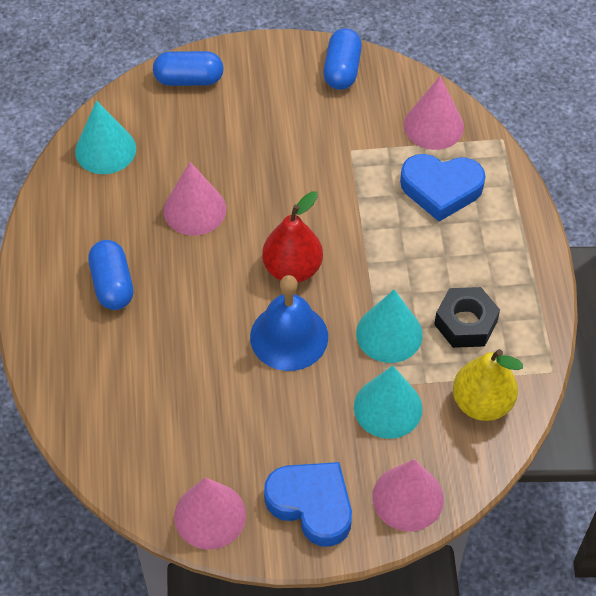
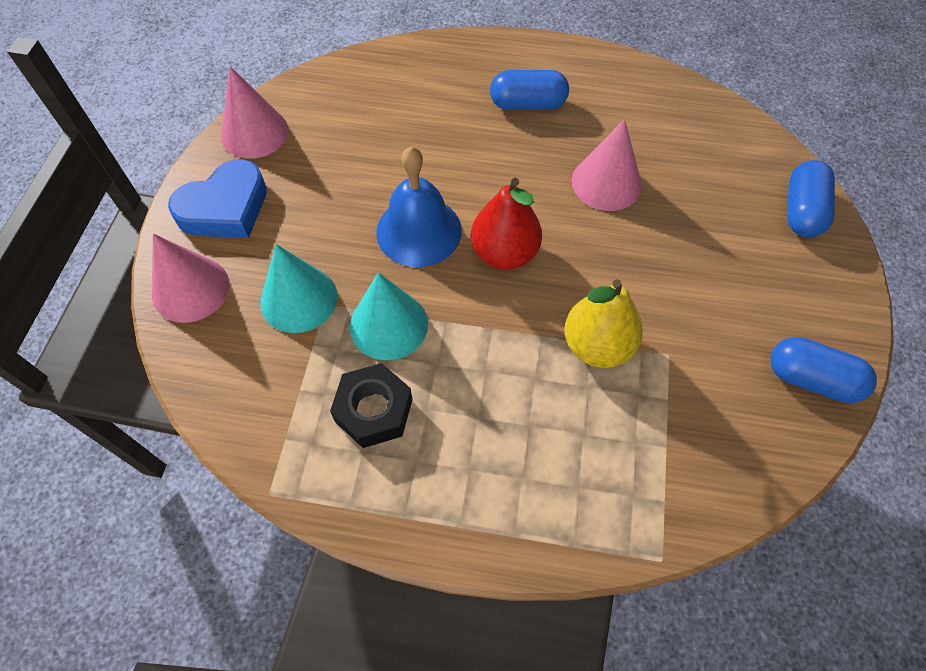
camera: 105 degrees right, 5 degrees up
(105, 150) = (702, 123): turquoise cone -> none
(433, 126) = (698, 469): pink cone -> none
(441, 189) = (585, 445): blue heart -> none
(482, 403) = (263, 395): yellow pear -> yellow pear (597, 345)

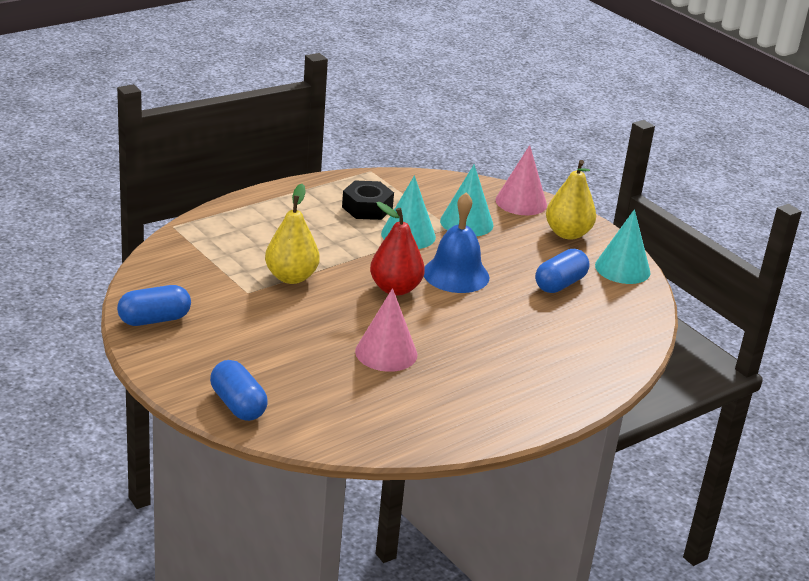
camera: 130 degrees right, 30 degrees down
(225, 208) = (567, 234): blue heart -> yellow pear
(254, 133) = (622, 269): pink cone -> turquoise cone
(527, 104) = (501, 370): blue capsule -> blue capsule (560, 284)

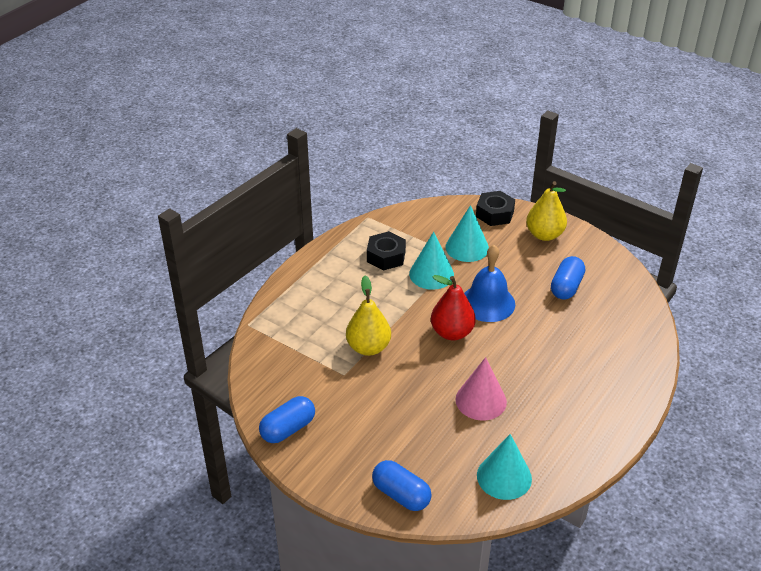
camera: 15 degrees left, 10 degrees up
(521, 202) = (494, 214): pink cone -> black nut
(622, 269) = (601, 257): turquoise cone -> turquoise cone (504, 477)

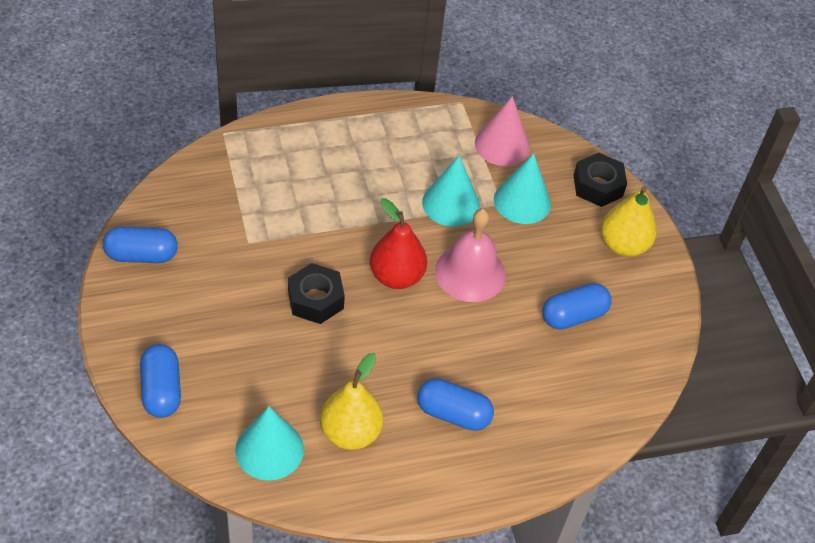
camera: 35 degrees right, 10 degrees up
(368, 347) = (301, 233): yellow pear -> yellow pear (350, 432)
(386, 256) = (429, 155): black nut -> black nut (315, 299)
(481, 400) = (340, 362): pink cone -> pink cone (502, 145)
(488, 303) = (470, 273): blue bell -> pink bell
(572, 381) = (453, 414): none -> blue capsule

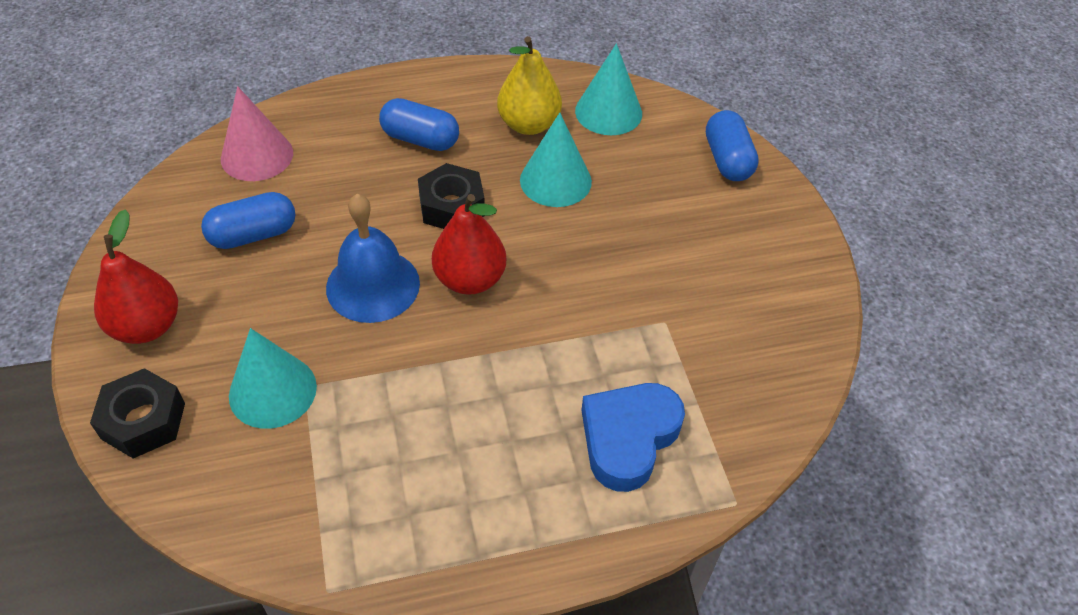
camera: 175 degrees left, 0 degrees up
(141, 255) = (796, 301): blue capsule -> none
(285, 168) = (628, 438): none -> blue heart
(315, 299) = (571, 251): black nut -> black nut (451, 206)
(451, 204) = (381, 384): turquoise cone -> turquoise cone (555, 180)
(470, 273) = (373, 285): pink bell -> blue bell
(502, 145) = (276, 495): pink cone -> pink cone (257, 155)
(623, 245) = (146, 326): yellow pear -> red pear

